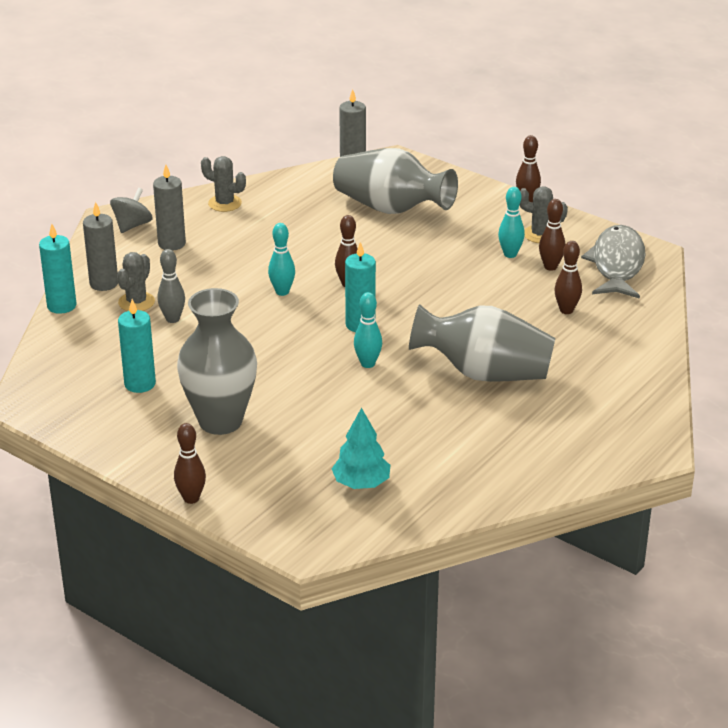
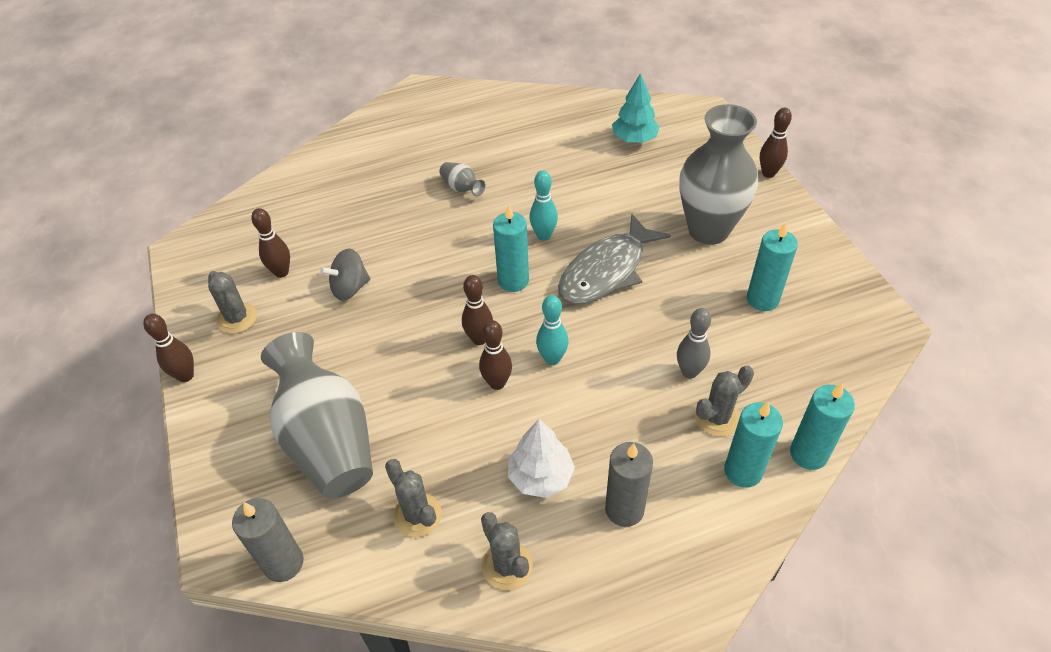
camera: 145 degrees left, 15 degrees up
(104, 283) = (743, 471): grey candle -> turquoise candle
(132, 225) = (656, 581): grey spinning top -> grey spinning top (350, 288)
(237, 239) = (541, 476): none -> white tree
(297, 202) = (417, 515): none -> grey cactus
(484, 373) = (462, 188): grey vase -> grey vase, size x0.41
(510, 254) = (295, 305): turquoise bowling pin -> none
(566, 310) = (330, 219): brown bowling pin -> brown bowling pin (497, 383)
(617, 264) = (227, 248): grey fish -> grey fish (606, 271)

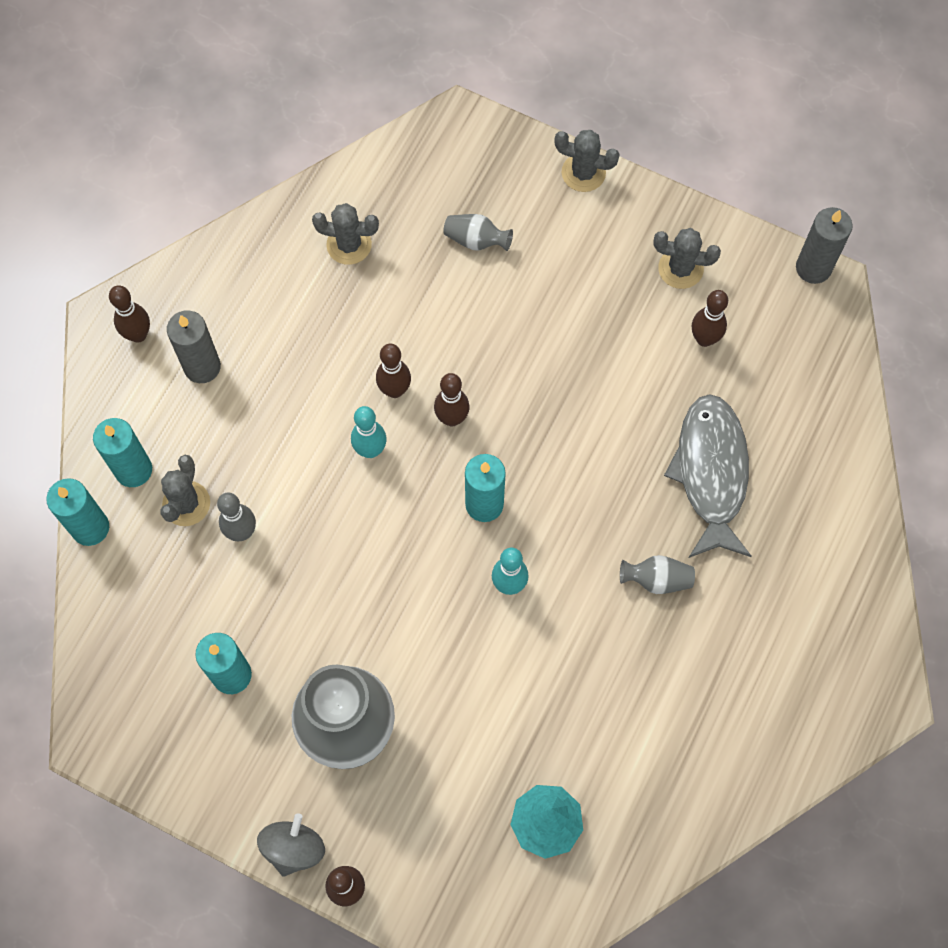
camera: 135 degrees right, 20 degrees up
(185, 376) = (651, 194): brown bowling pin -> brown bowling pin (138, 335)
(283, 563) = (406, 146): grey candle -> grey candle (813, 268)
(328, 440) = (476, 240): grey vase -> grey vase, size x0.41
(350, 288) = (622, 374): grey spinning top -> grey spinning top (294, 848)
(507, 566) = (252, 263): grey cactus -> grey cactus (583, 173)
(541, 476) = (286, 342): white tree -> none
(606, 271) = (407, 589): grey fish -> grey fish (711, 473)

